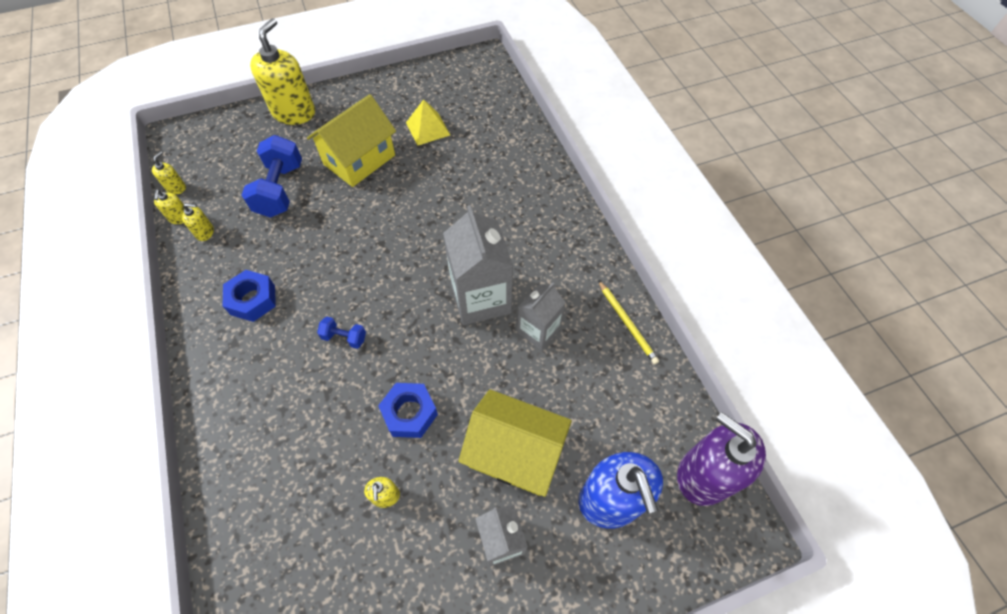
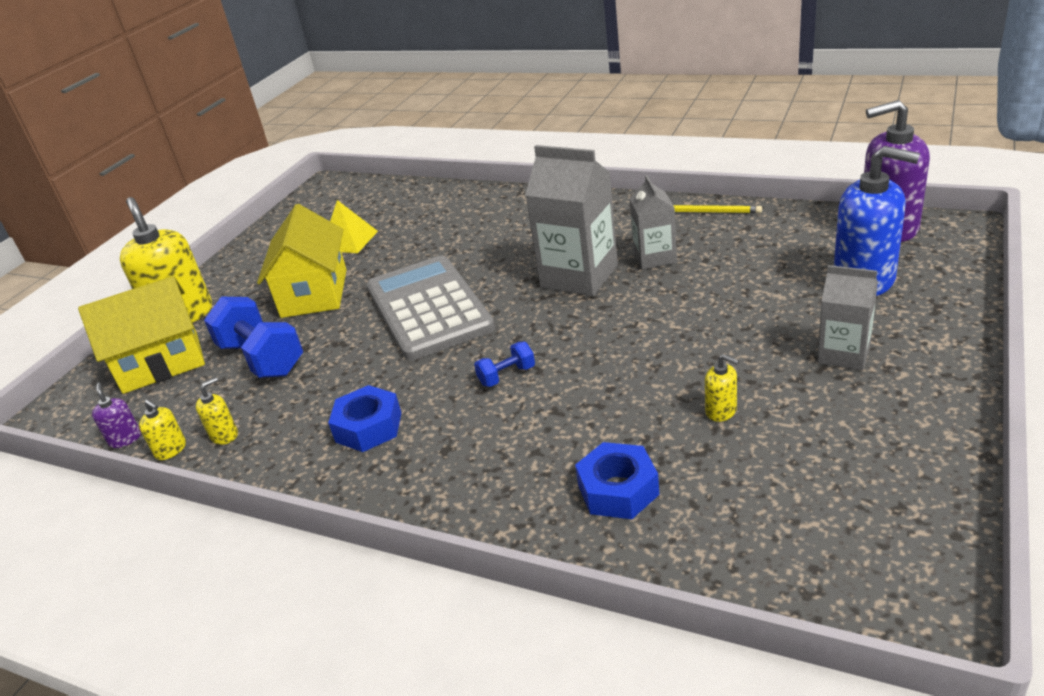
camera: 40 degrees left, 25 degrees down
(176, 188) = (125, 439): yellow soap dispenser -> purple soap dispenser
(385, 236) = (428, 308): none -> grey calculator
(410, 413) = (647, 362): blue nut -> blue nut (618, 490)
(515, 453) = (762, 314): yellow house -> yellow house (161, 363)

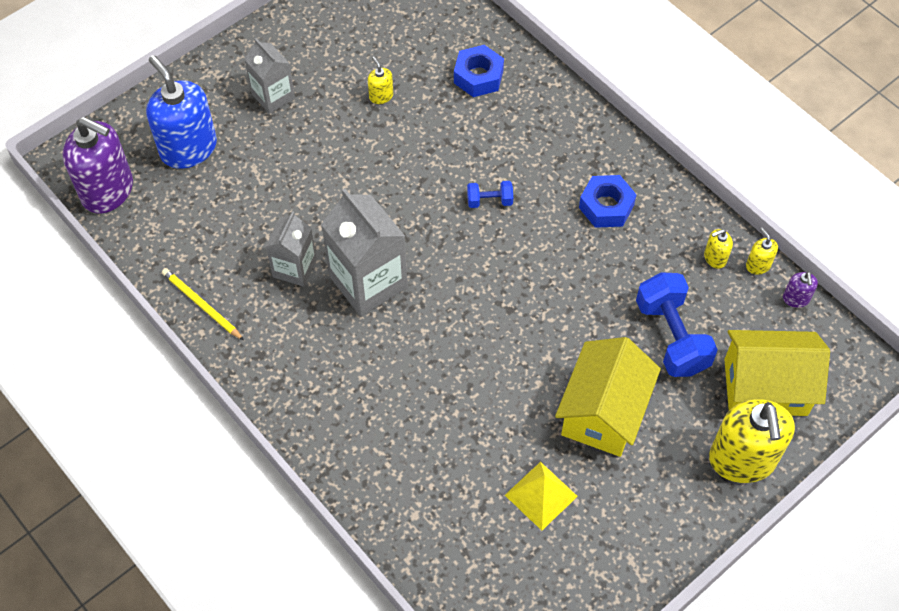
camera: 160 degrees left, 25 degrees up
(428, 308) = (510, 319): grey calculator -> none

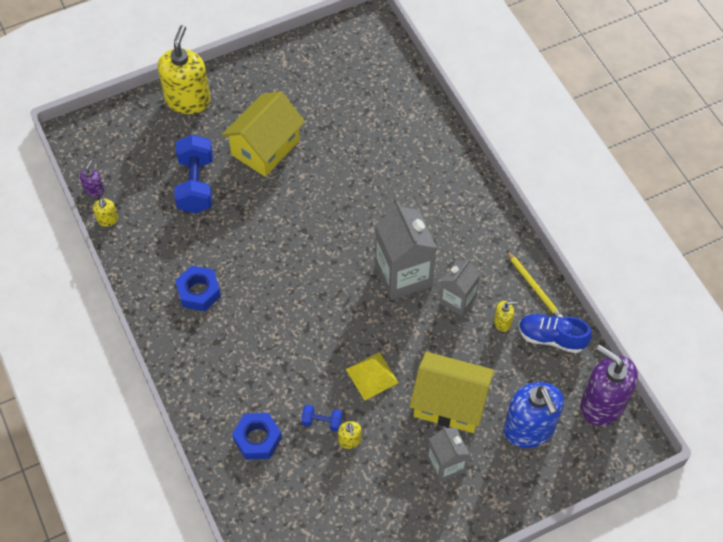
camera: 165 degrees left, 0 degrees up
(173, 249) = (551, 338): none -> blue shoe
(489, 201) = (289, 318): blue dumbbell -> blue dumbbell (322, 422)
(541, 495) = (326, 108): yellow pyramid -> yellow pyramid (372, 375)
(715, 258) = (136, 232): yellow soap dispenser -> yellow soap dispenser (502, 322)
(765, 387) = (149, 138): yellow house -> yellow house (449, 403)

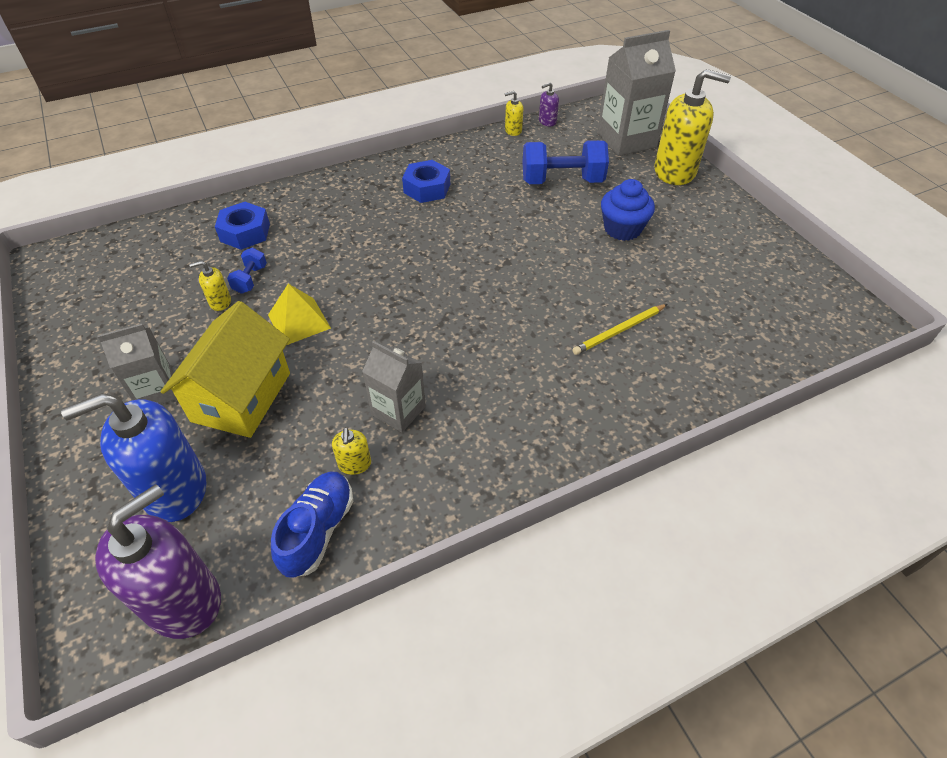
camera: 90 degrees right, 10 degrees down
(94, 190) = (547, 121): purple soap dispenser -> purple soap dispenser turned 135 degrees clockwise
(265, 147) = (622, 229): yellow house -> blue cupcake
(403, 275) = (441, 352): grey carton -> grey carton (626, 140)
(534, 287) = (412, 511): yellow pencil -> yellow pencil (619, 331)

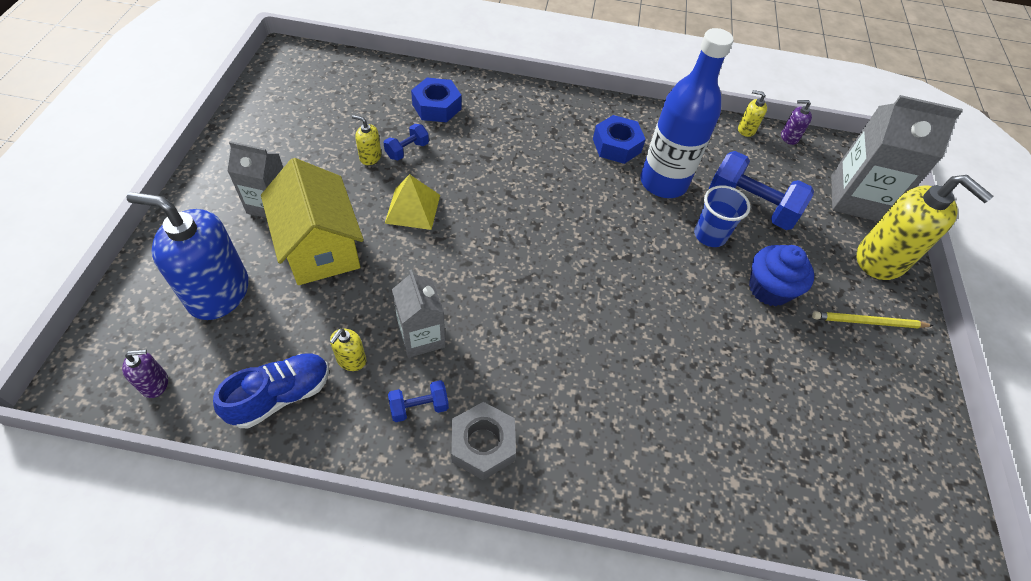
camera: 30 degrees right, 5 degrees up
(183, 600) = (155, 383): purple soap dispenser -> purple soap dispenser, size x0.43
(241, 397) = (320, 247): yellow house -> yellow house turned 75 degrees counterclockwise
(445, 461) = (419, 407): none -> blue dumbbell
(486, 197) = (663, 183): none -> blue bottle
(519, 455) = (483, 444): none -> grey nut
(551, 215) = (710, 235): none -> blue cup
(619, 331) = (674, 389): yellow pencil -> yellow pencil (868, 322)

